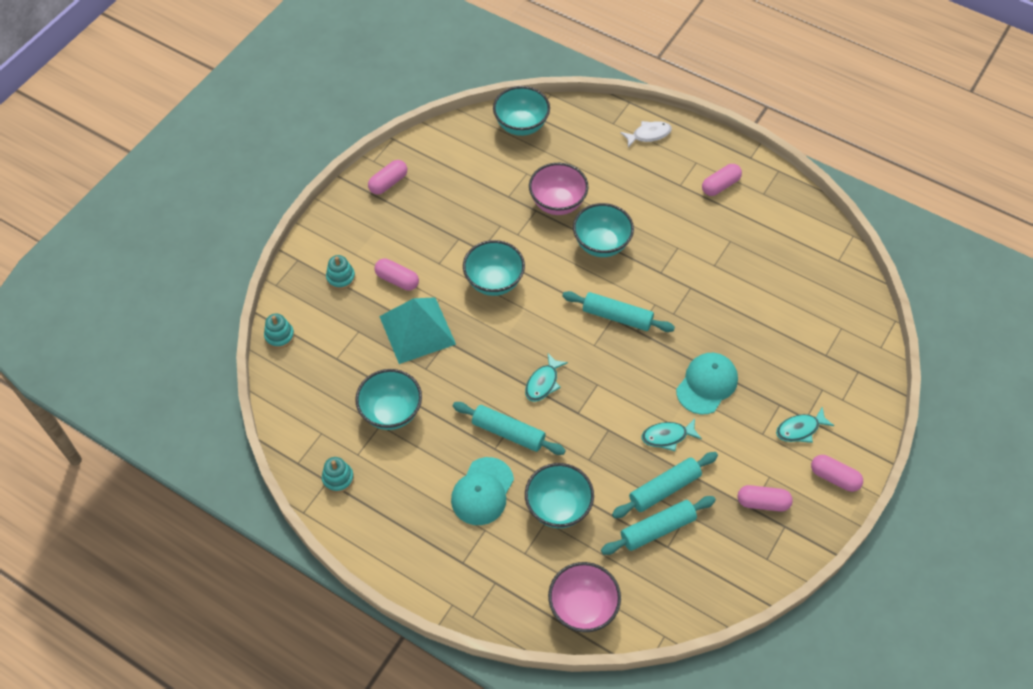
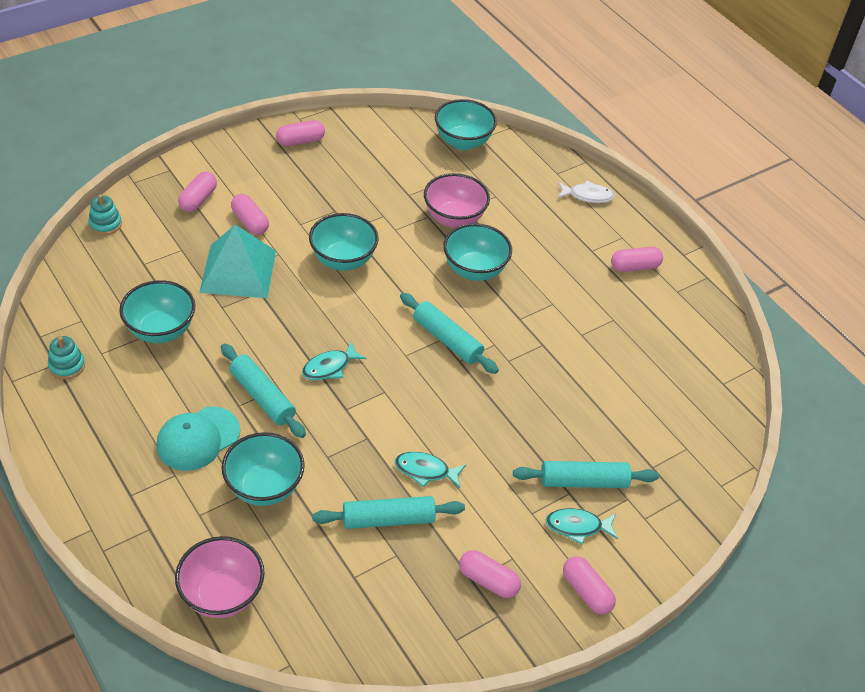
camera: 20 degrees right, 10 degrees down
(341, 278) = (198, 199): turquoise stacking toy -> pink capsule
(657, 529) = (354, 555): turquoise rolling pin -> turquoise rolling pin (583, 481)
(707, 384) = (501, 440): turquoise cap -> none

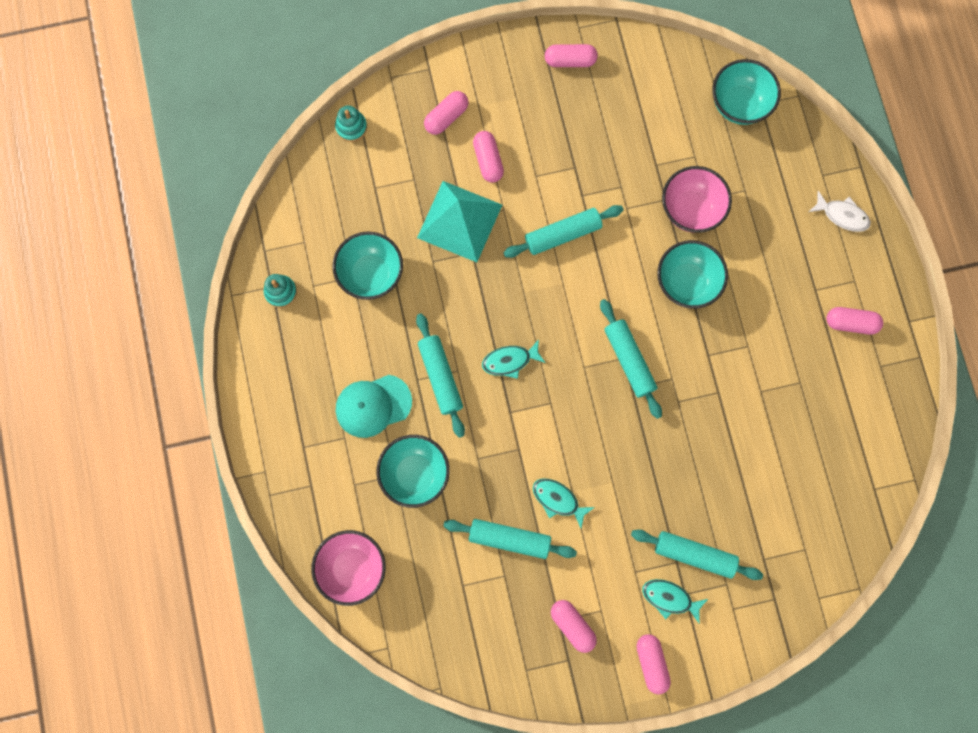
camera: 25 degrees right, 30 degrees up
(343, 260) = (563, 234): turquoise bowl -> turquoise rolling pin

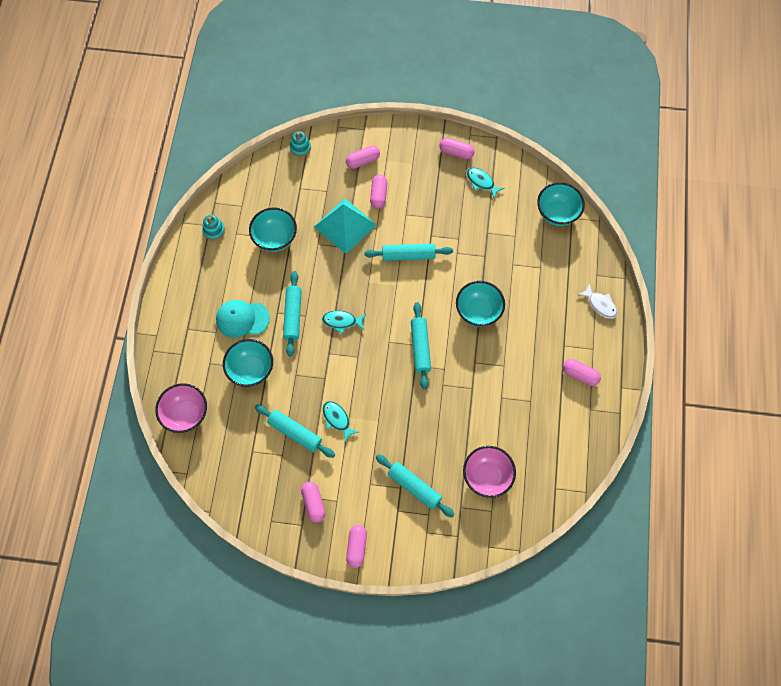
camera: 20 degrees right, 10 degrees down
(669, 598) = (386, 509): turquoise fish -> turquoise fish (481, 182)
(691, 209) = (499, 268): pink bowl -> pink bowl (487, 476)

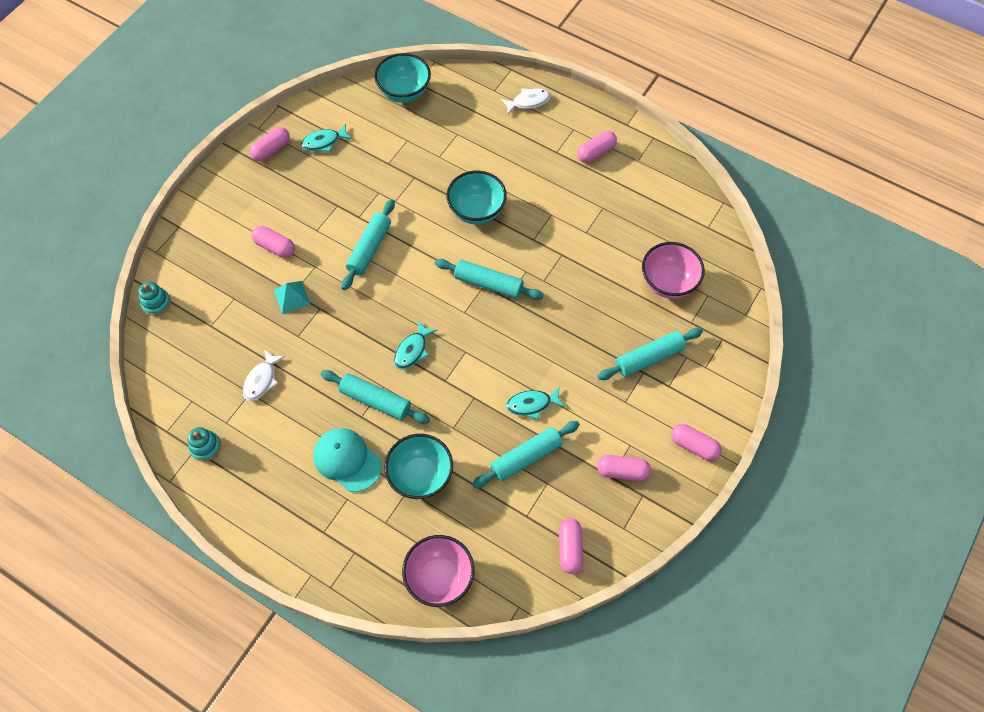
camera: 65 degrees left, 5 degrees down
(242, 319) = (347, 460): turquoise cap -> turquoise cap turned 105 degrees clockwise
(275, 239) = (261, 380): turquoise bowl -> white fish
(345, 225) = (292, 297): turquoise pyramid -> turquoise pyramid, size x0.50
(363, 161) = (220, 244): pink capsule -> pink capsule (570, 548)

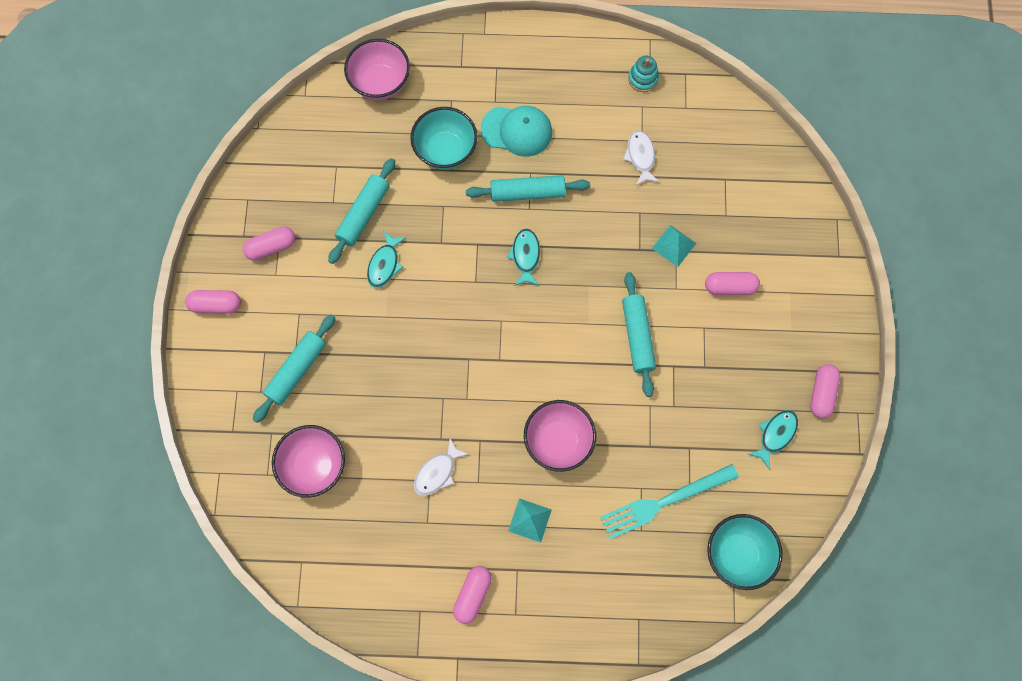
camera: 150 degrees right, 10 degrees up
(156, 303) = (791, 172): turquoise stacking toy -> none
(429, 142) = (664, 502): none -> turquoise fork
(476, 211) = (558, 441): turquoise bowl -> pink bowl
(488, 284) = (496, 363): turquoise rolling pin -> none
(528, 102) = (589, 625): white fish -> white fish (437, 472)
(529, 175) = (529, 520): none -> turquoise pyramid
(532, 404) = (384, 264): turquoise fish -> turquoise fish turned 150 degrees clockwise
(570, 548) = (285, 159): pink capsule -> none

